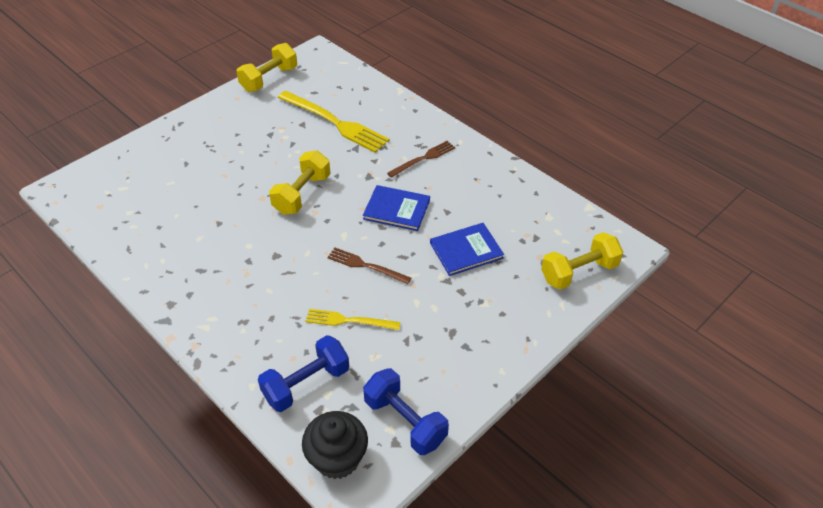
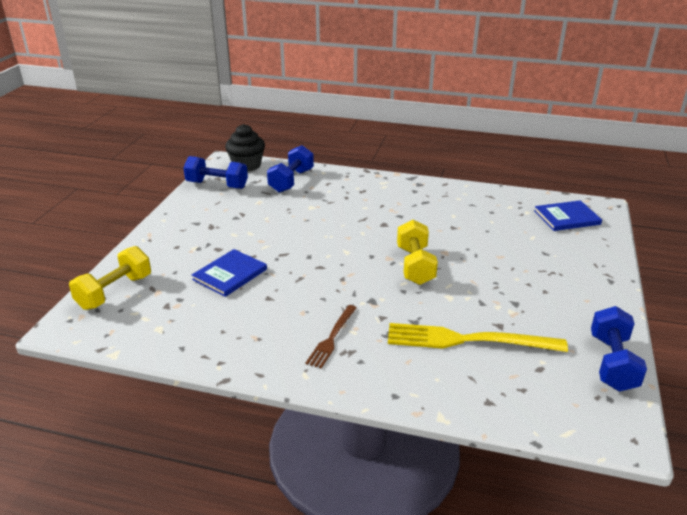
camera: 150 degrees right, 15 degrees down
(269, 79) = (612, 363): yellow dumbbell -> blue dumbbell
(349, 320) = (291, 210): yellow fork -> none
(366, 266) = (307, 239): brown fork -> none
(396, 209) = (318, 283): blue book -> blue book (566, 217)

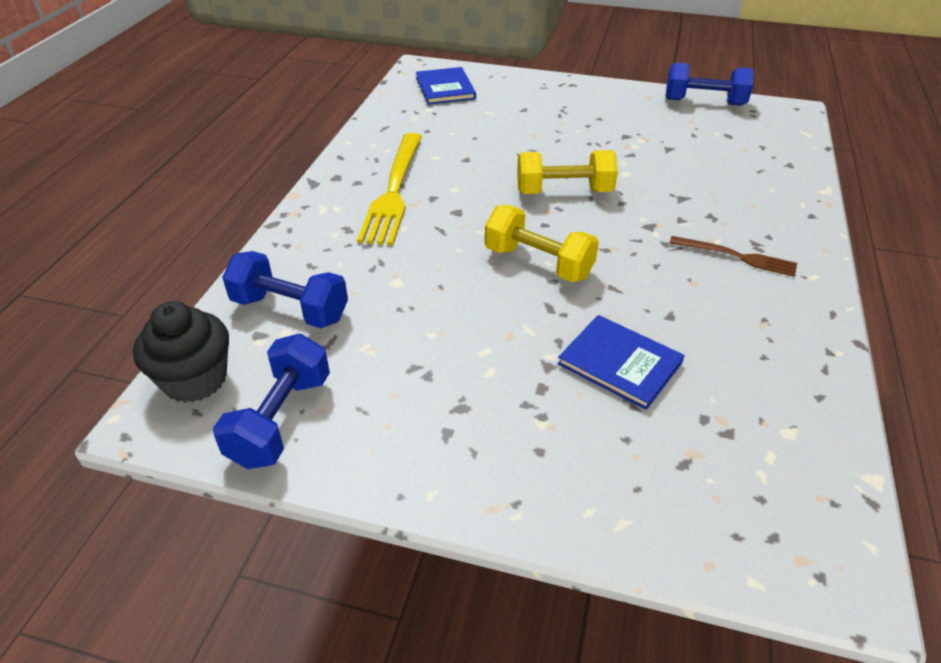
camera: 90 degrees left, 10 degrees up
(115, 292) = (713, 521): yellow dumbbell -> yellow dumbbell (538, 263)
(468, 340) = (701, 167): yellow fork -> yellow fork (394, 190)

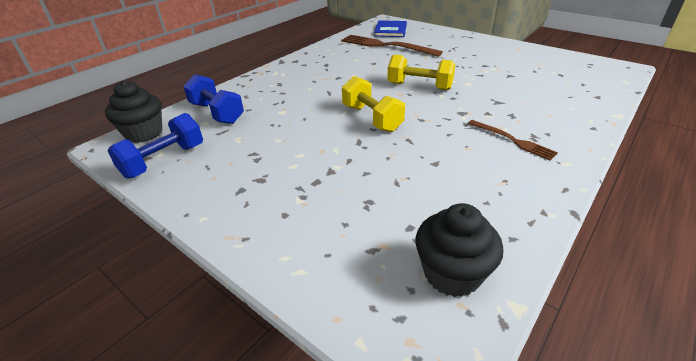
camera: 25 degrees right, 5 degrees down
(394, 190) = (320, 71): yellow fork -> none
(461, 121) = (386, 46): none -> brown fork
(620, 363) = (377, 181): blue book -> none
(704, 102) = (556, 55): blue dumbbell -> none
(789, 463) = (452, 273): none -> black cupcake

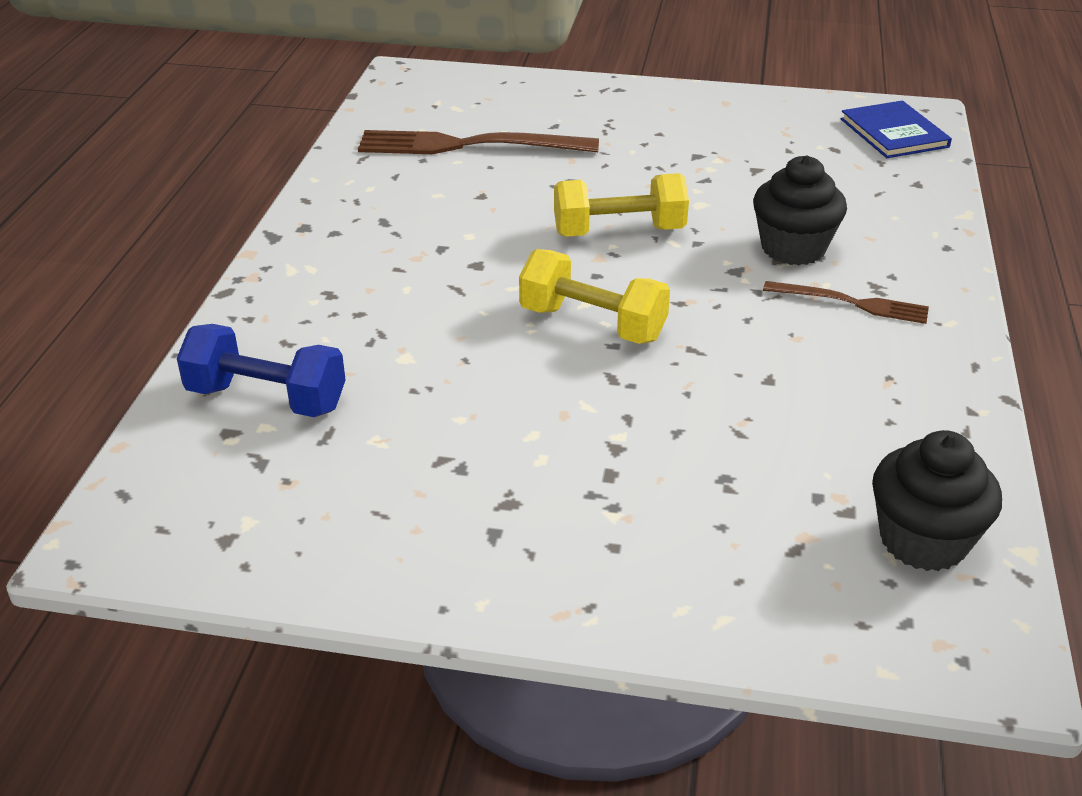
camera: 30 degrees left, 0 degrees up
(144, 133) = (153, 491): black cupcake -> black cupcake (793, 248)
(164, 161) = (275, 531): blue dumbbell -> none
(390, 30) = (441, 101): blue book -> blue book (894, 133)

